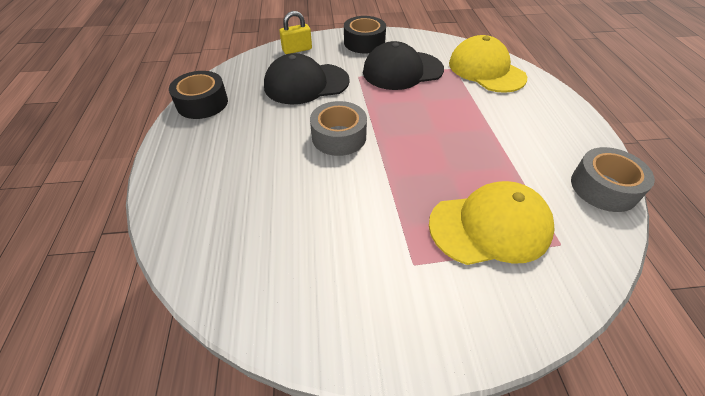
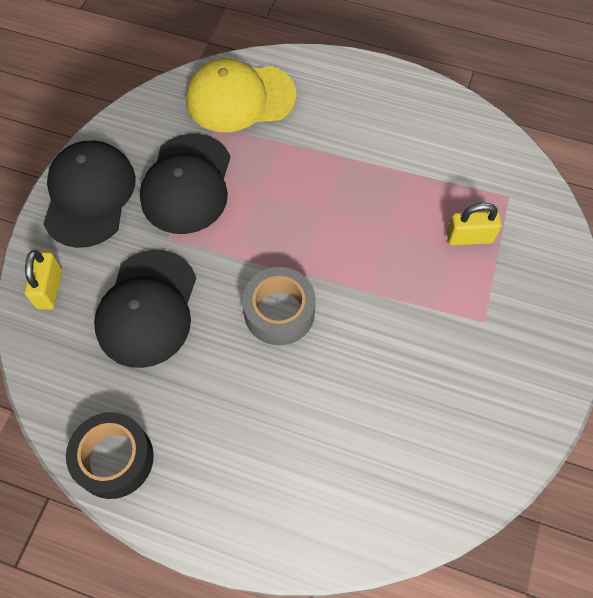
camera: 65 degrees left, 15 degrees up
(364, 42) = (89, 195): black tape -> black cap
(490, 226) = (469, 237): yellow cap -> yellow padlock
(603, 187) = (464, 121): grey tape -> none

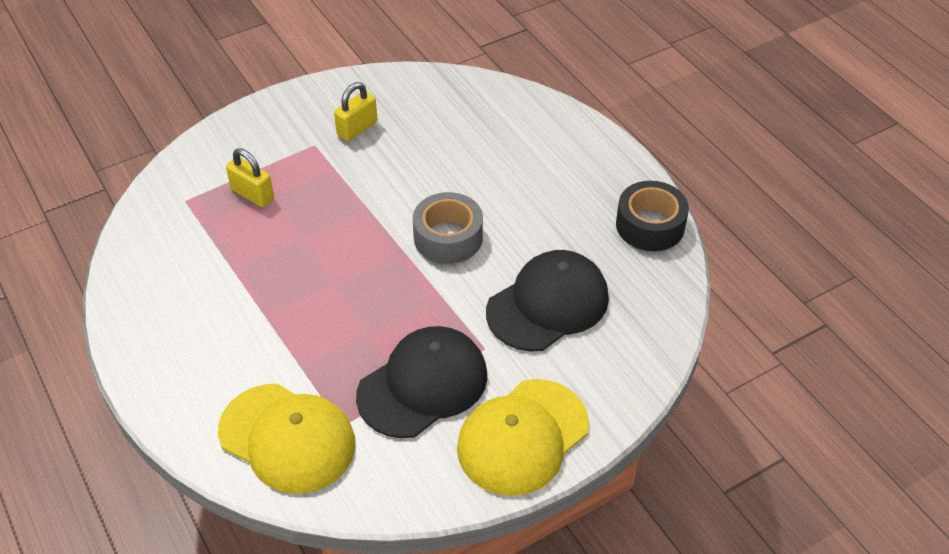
camera: 140 degrees left, 15 degrees down
(49, 289) = (620, 373): yellow padlock -> yellow padlock (357, 128)
(89, 195) = (522, 437): black cap -> yellow cap

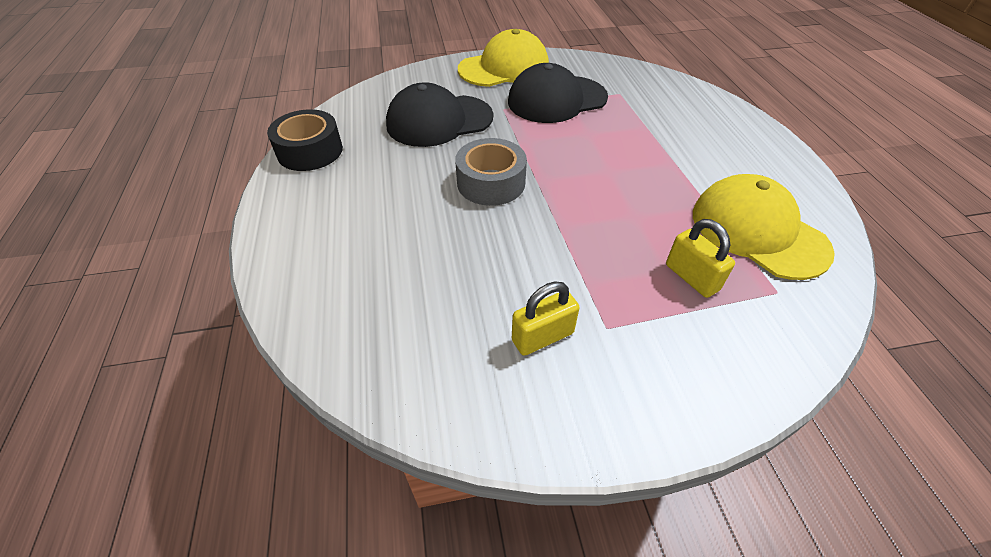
camera: 160 degrees left, 0 degrees up
(287, 438) = (658, 94): yellow cap -> yellow cap (758, 231)

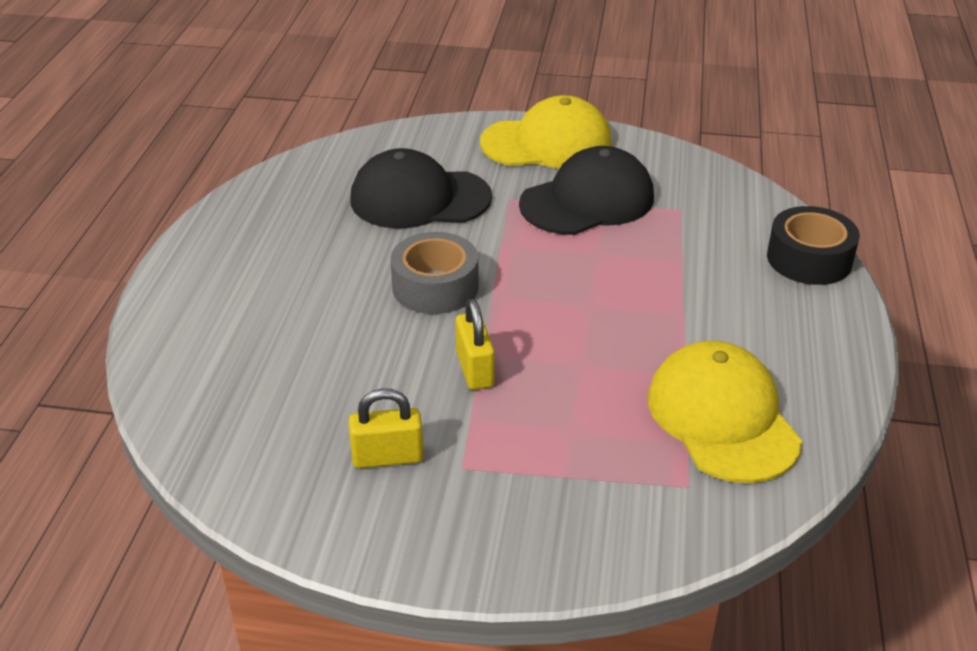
camera: 20 degrees right, 10 degrees down
(310, 151) = (251, 204): black tape -> black tape (809, 259)
(557, 99) = (587, 201): black cap -> black cap turned 150 degrees clockwise
(691, 277) = (596, 445): yellow padlock -> yellow padlock (475, 369)

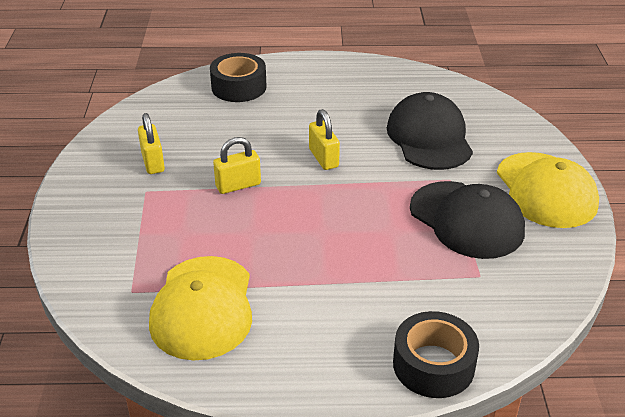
camera: 80 degrees right, 0 degrees up
(209, 350) = (239, 87): none -> black tape
(435, 287) = (323, 158): grey tape -> yellow padlock
(722, 418) = (203, 307): yellow cap -> yellow cap turned 120 degrees clockwise

